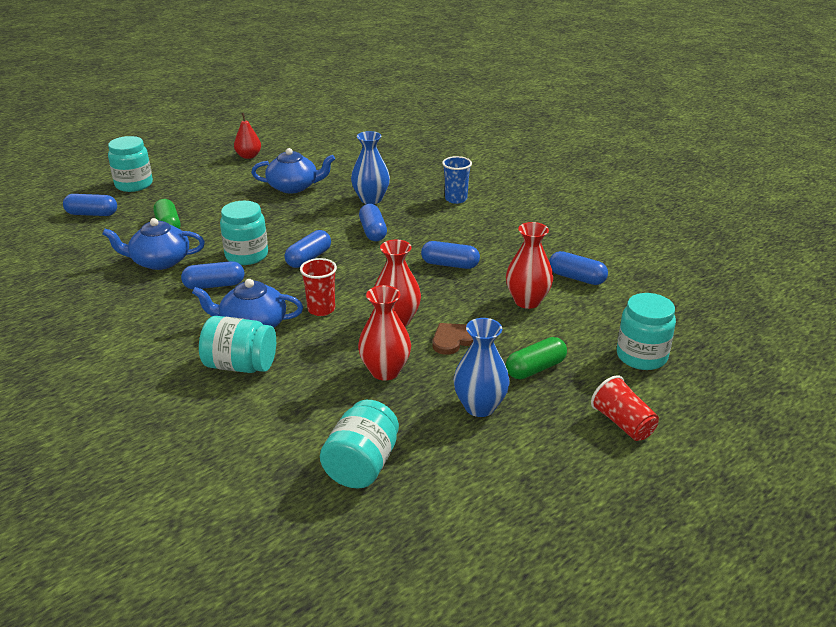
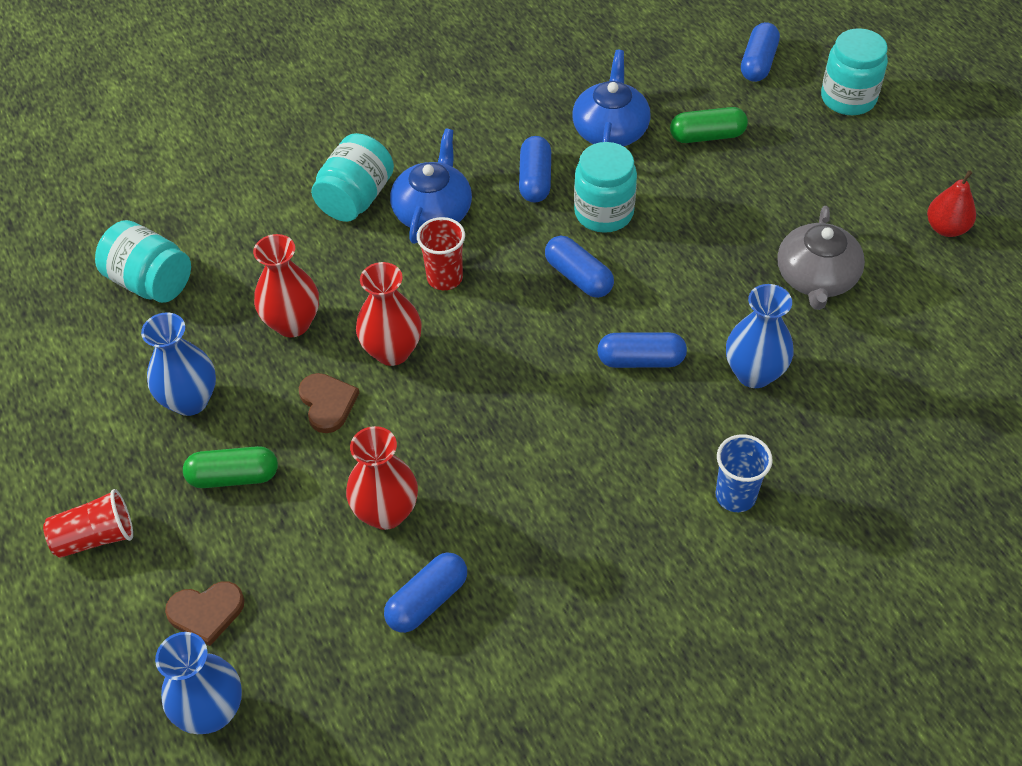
camera: 105 degrees right, 20 degrees up
(294, 187) = (816, 278): blue teapot -> grey teapot
(450, 264) = (515, 439): blue capsule -> none
(535, 368) = (233, 476): green capsule -> green capsule turned 75 degrees counterclockwise
(641, 356) = (206, 612): turquoise jar -> brown heart
(700, 339) = (211, 711): none -> blue vase

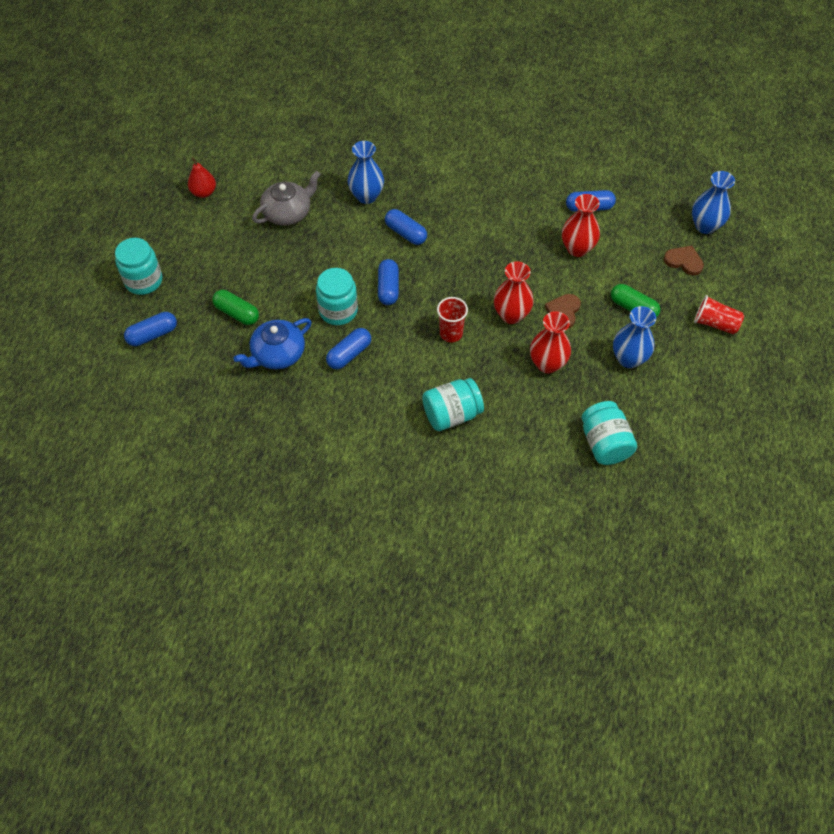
camera: 140 degrees left, 5 degrees up
(433, 211) = (419, 375): blue teapot -> none
(735, 496) = (431, 162): blue cup -> none

